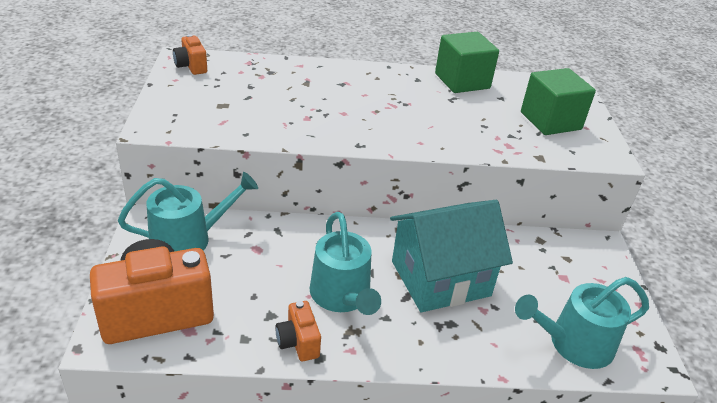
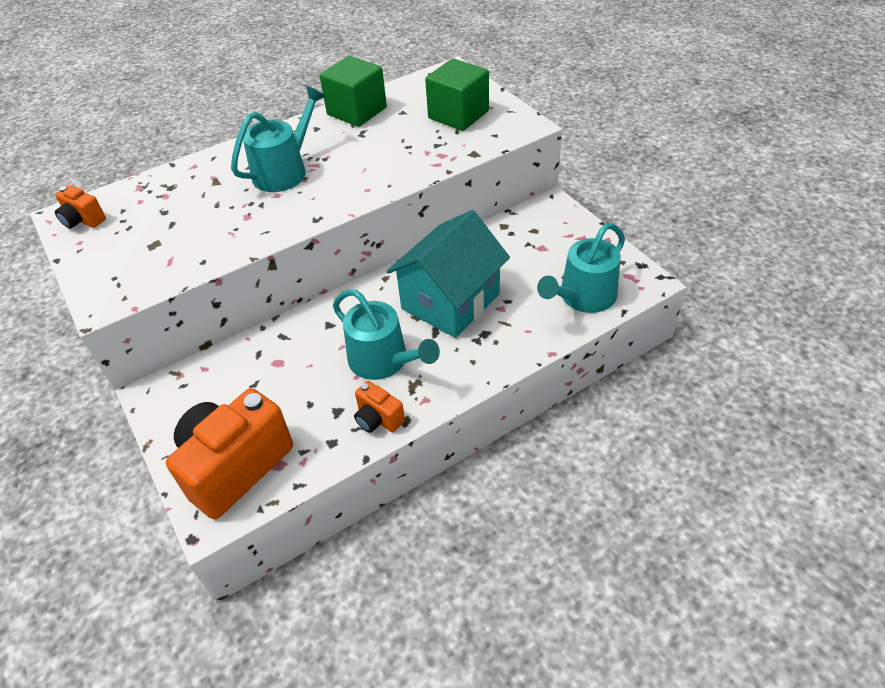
camera: 25 degrees left, 10 degrees up
(188, 239) = (207, 389): turquoise watering can -> turquoise watering can (284, 171)

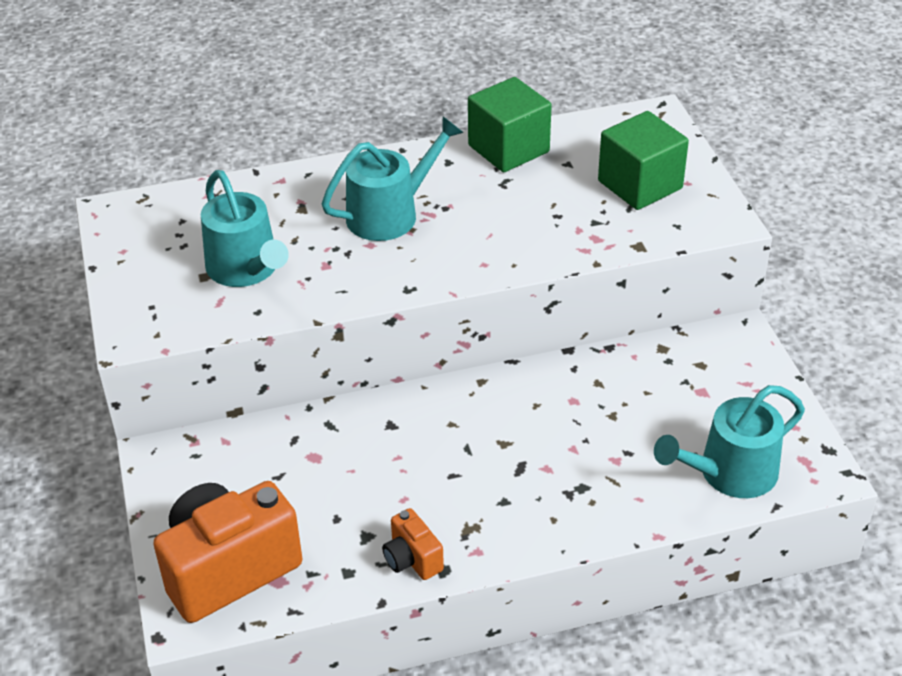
camera: 15 degrees right, 5 degrees down
(83, 220) = (133, 223): orange camera -> none
(383, 360) = (442, 489): turquoise watering can -> turquoise watering can (246, 269)
(450, 301) = (554, 434): turquoise house -> none

